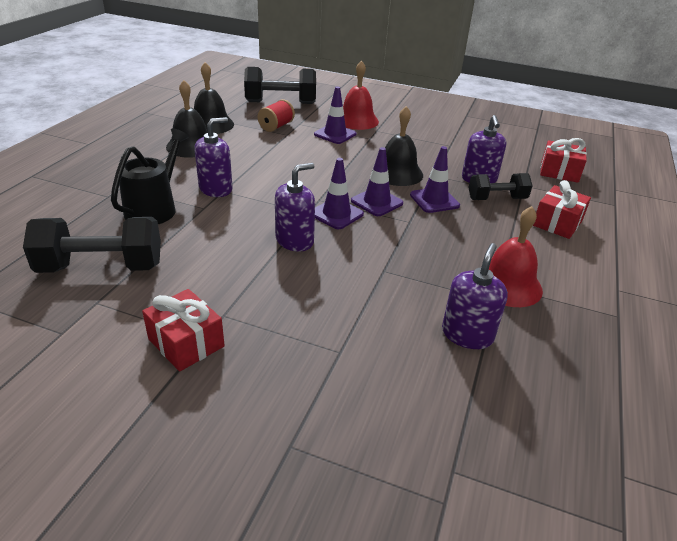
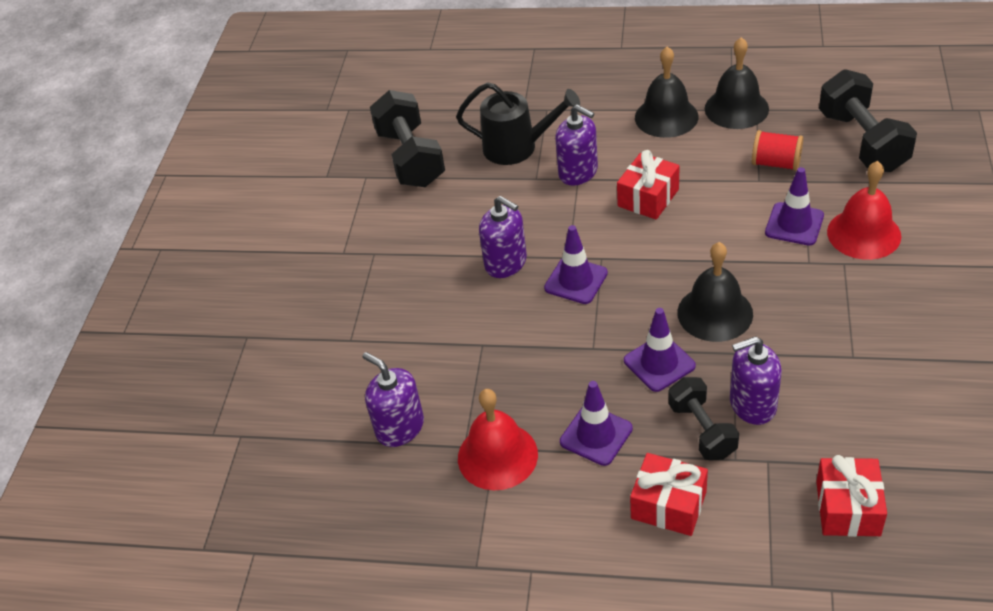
camera: 85 degrees right, 10 degrees up
(186, 342) = (334, 244): red gift -> red gift (648, 198)
(376, 202) = (623, 309): purple traffic cone -> purple traffic cone (596, 435)
(467, 334) = (400, 427): purple soap dispenser -> purple soap dispenser turned 150 degrees counterclockwise

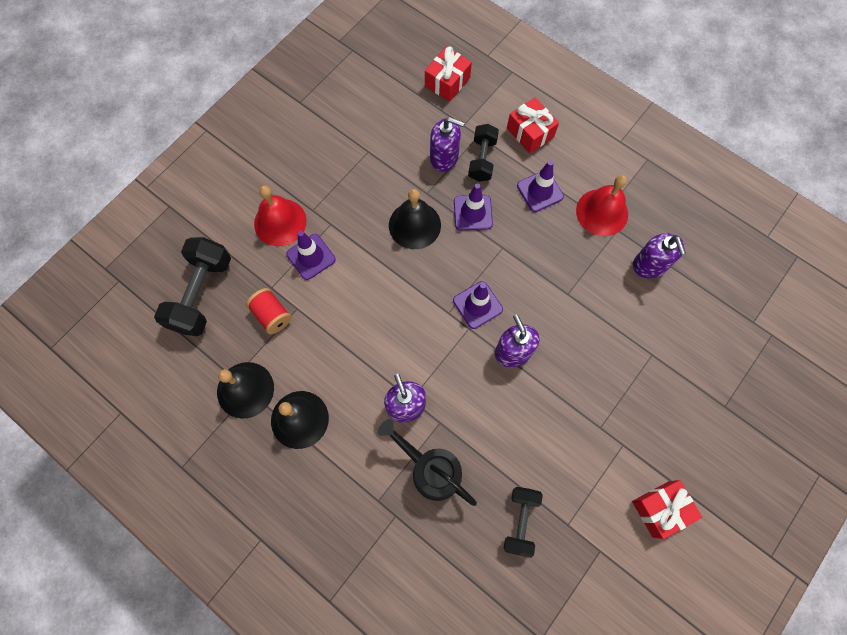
camera: 155 degrees left, 25 degrees up
(411, 158) = (520, 521): black dumbbell -> black dumbbell, size x0.62
(648, 198) = (378, 344): red gift -> red gift (660, 509)

